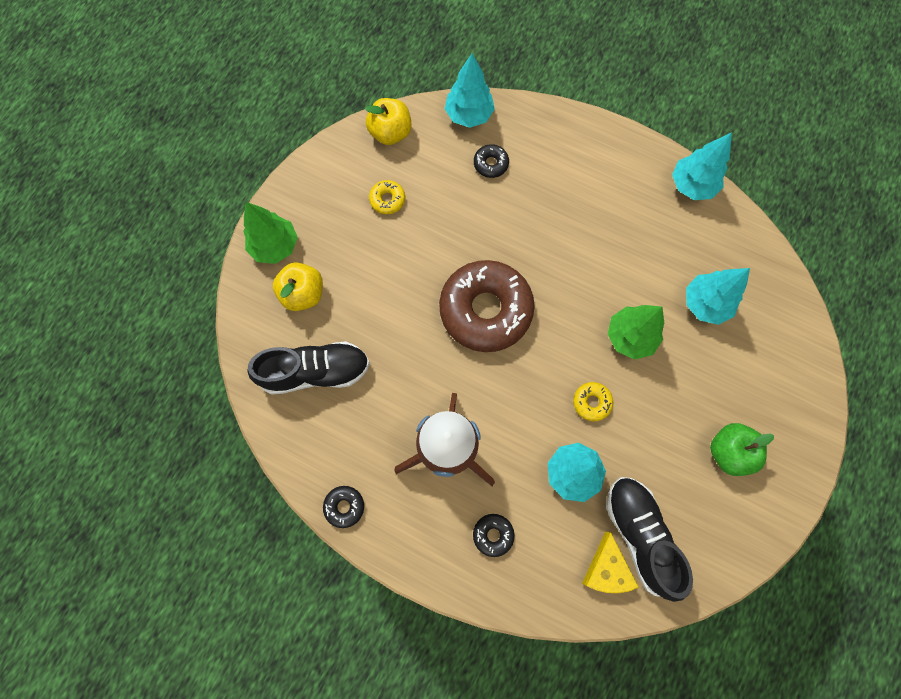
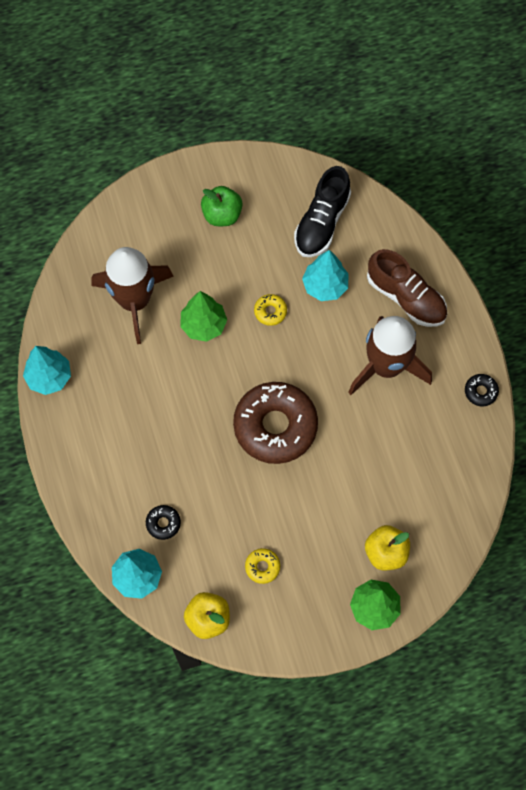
camera: 135 degrees left, 5 degrees down
(315, 371) = (425, 490): black shoe -> none
(493, 534) = (406, 297): black donut -> brown shoe
(606, 569) = (359, 224): yellow cheese -> none
(705, 304) = (134, 300): turquoise tree -> brown rocket

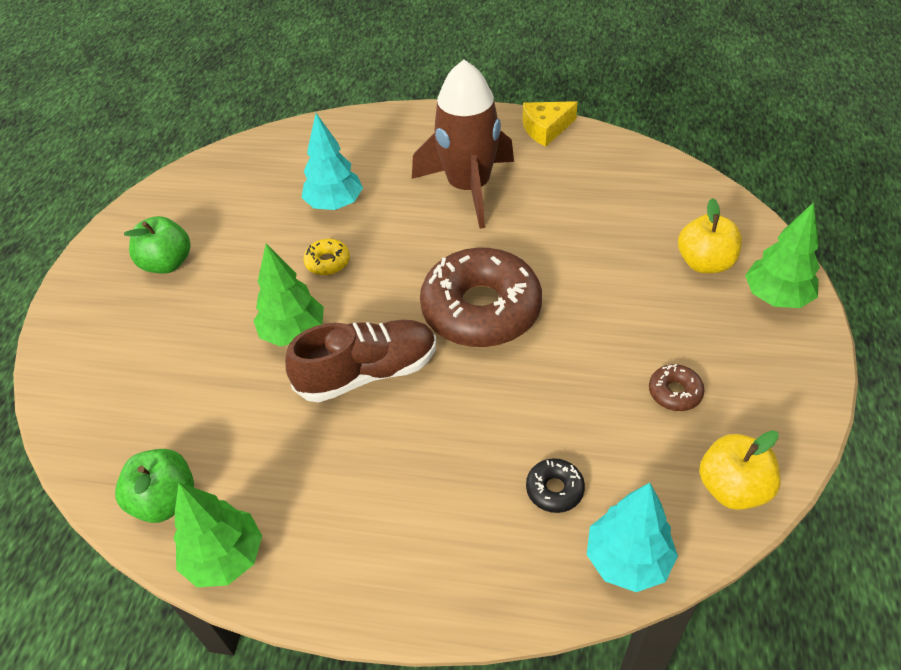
camera: 60 degrees left, 20 degrees down
(49, 377) = (225, 558): turquoise tree -> green tree
(66, 327) = (165, 500): none -> green apple
(134, 300) = (198, 396): brown rocket -> none
(262, 567) = (675, 392): yellow donut -> brown donut
(322, 222) = (258, 182): black shoe -> none
(406, 297) = (399, 147): brown shoe -> brown shoe (367, 372)
(480, 391) = (546, 129): black donut -> yellow cheese

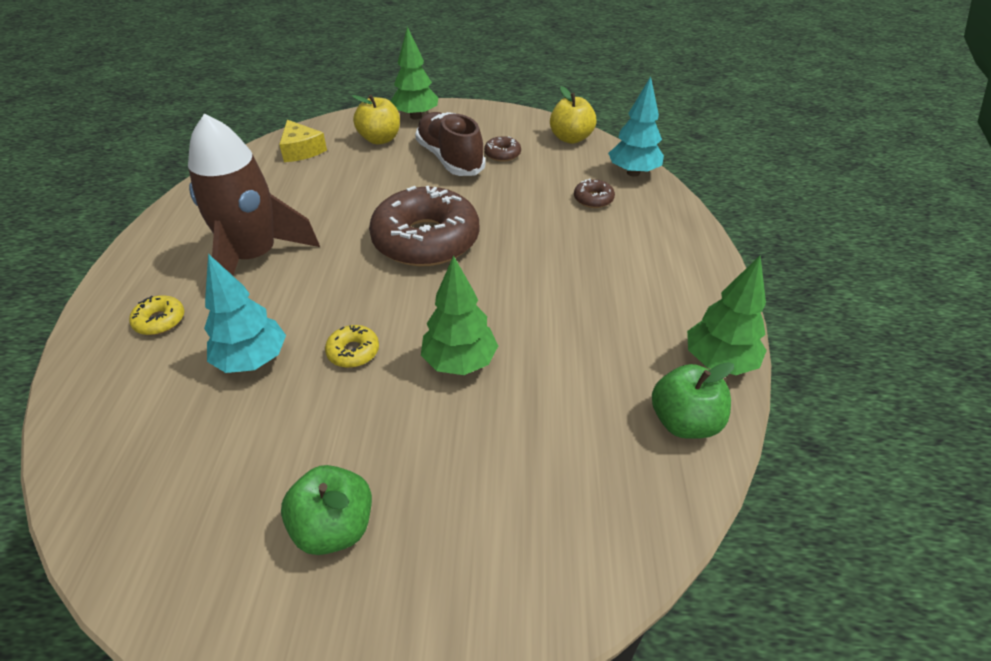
camera: 100 degrees left, 5 degrees down
(367, 372) = (505, 301): brown shoe -> brown shoe (450, 159)
(394, 148) = (160, 321): none -> yellow donut
(546, 129) = (177, 213): yellow cheese -> yellow cheese (301, 150)
(554, 489) = (593, 199): black donut -> brown donut

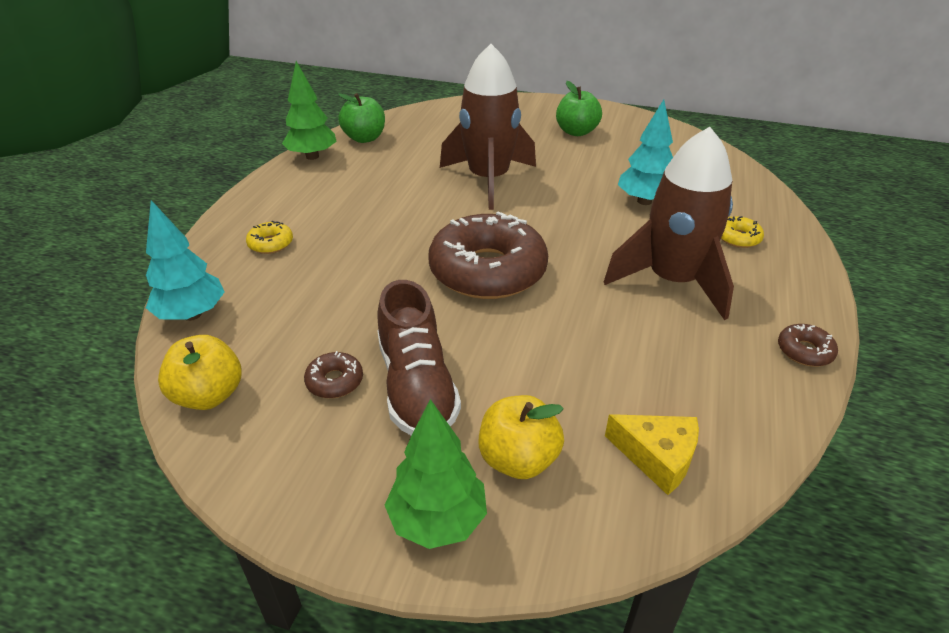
camera: 165 degrees left, 5 degrees down
(301, 150) = (657, 457): yellow cheese -> yellow cheese turned 135 degrees clockwise
(353, 351) = (566, 195): yellow donut -> yellow donut (271, 243)
(460, 362) = (488, 179): green tree -> brown rocket
(593, 199) = (277, 287): brown donut -> brown donut (804, 351)

